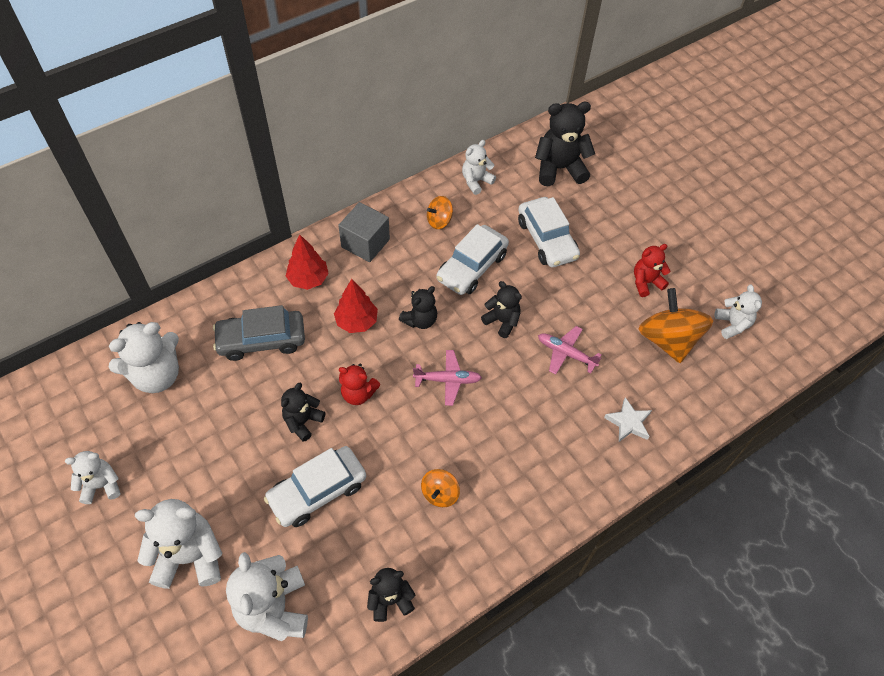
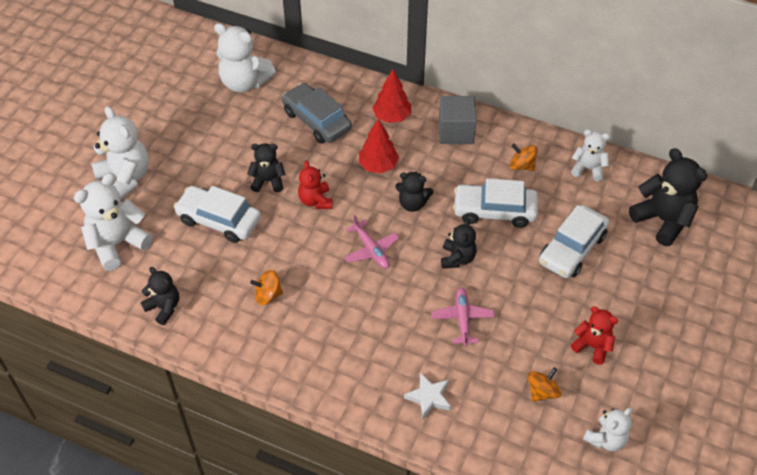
camera: 60 degrees right, 5 degrees down
(101, 485) = (145, 105): white teddy bear -> none
(668, 340) = (542, 392): orange spinning top -> orange spinning top, size x0.51

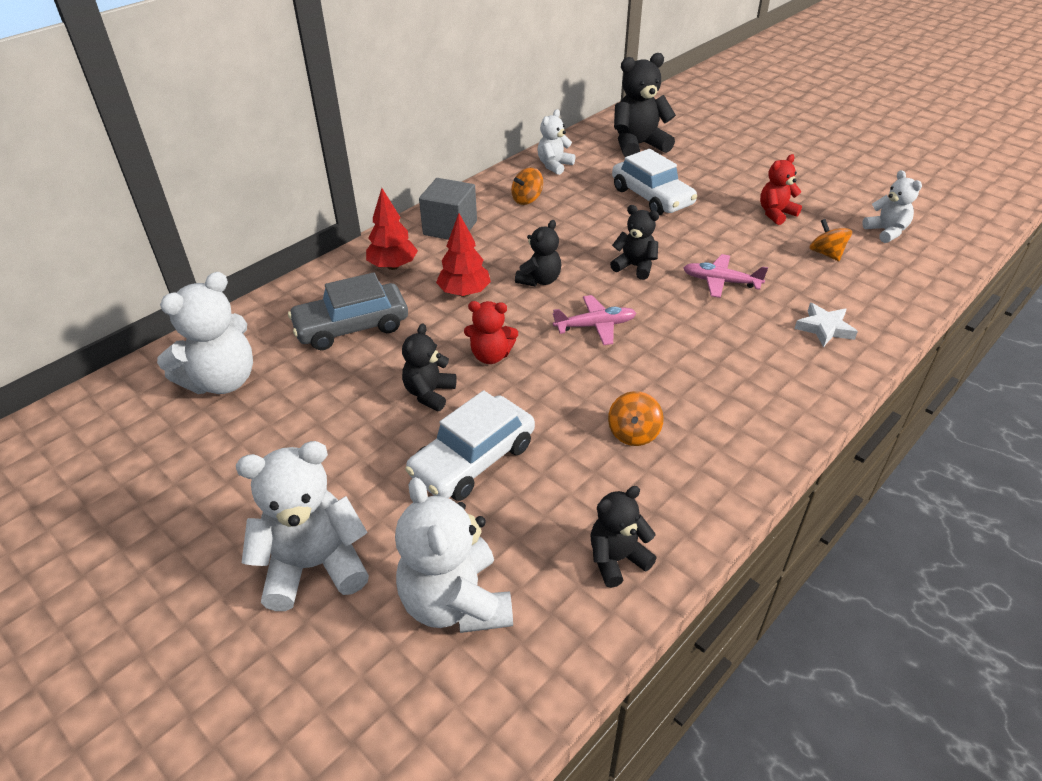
camera: 70 degrees left, 10 degrees down
(494, 211) = (580, 229): white car -> none

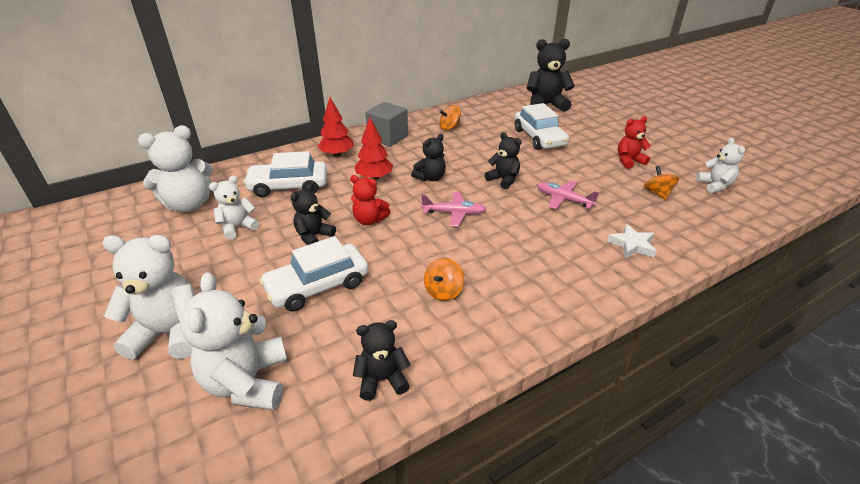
camera: 15 degrees right, 5 degrees down
(352, 327) = (288, 186): grey car -> white car
(554, 165) = (479, 110): white teddy bear -> white teddy bear (238, 227)

